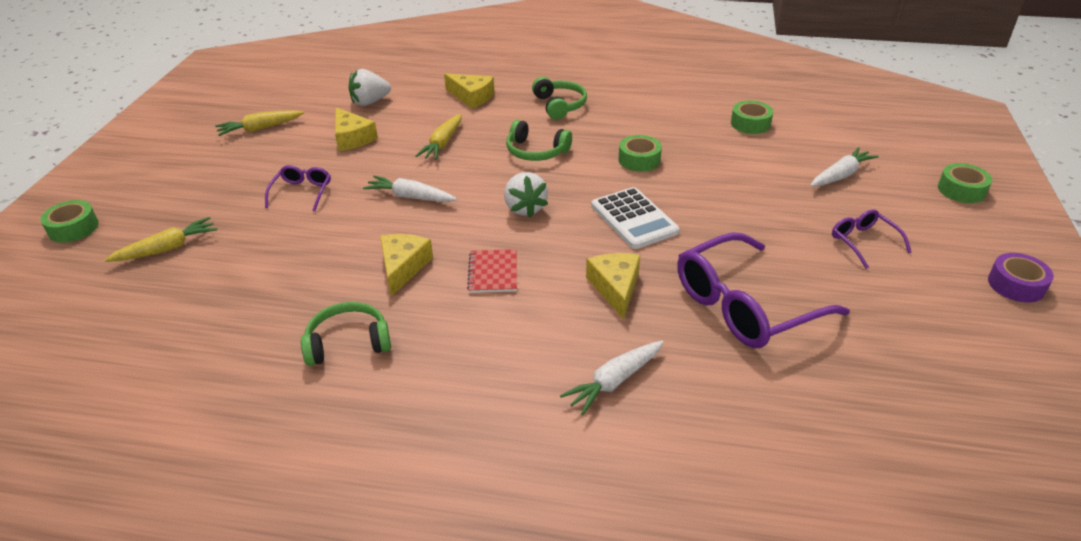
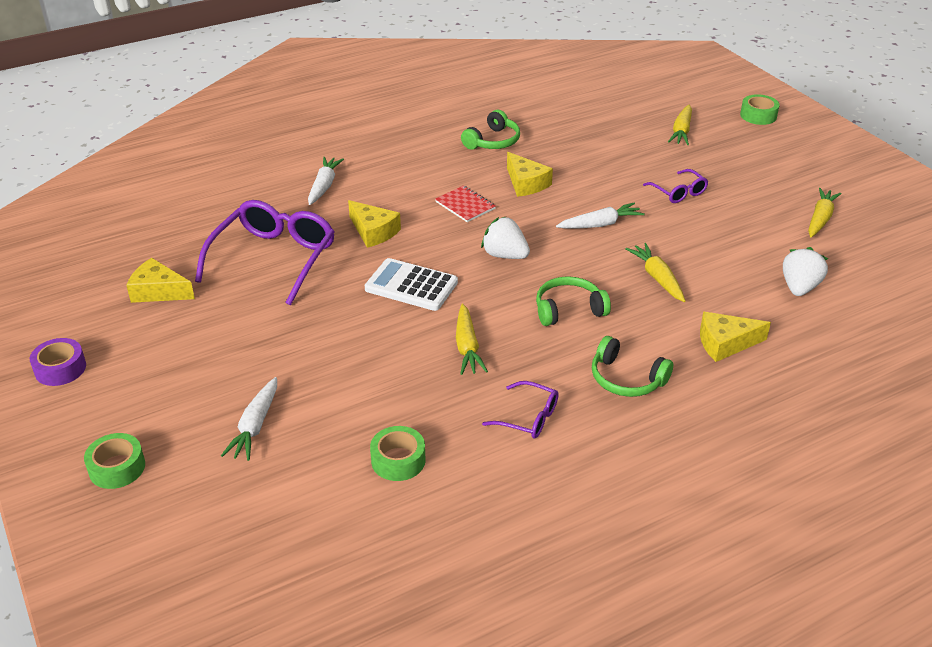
camera: 140 degrees right, 0 degrees up
(352, 138) = (736, 246): yellow cheese -> yellow cheese (158, 291)
(639, 160) = (467, 347): green tape -> yellow carrot
(863, 242) = (204, 352): purple glasses -> purple glasses (528, 418)

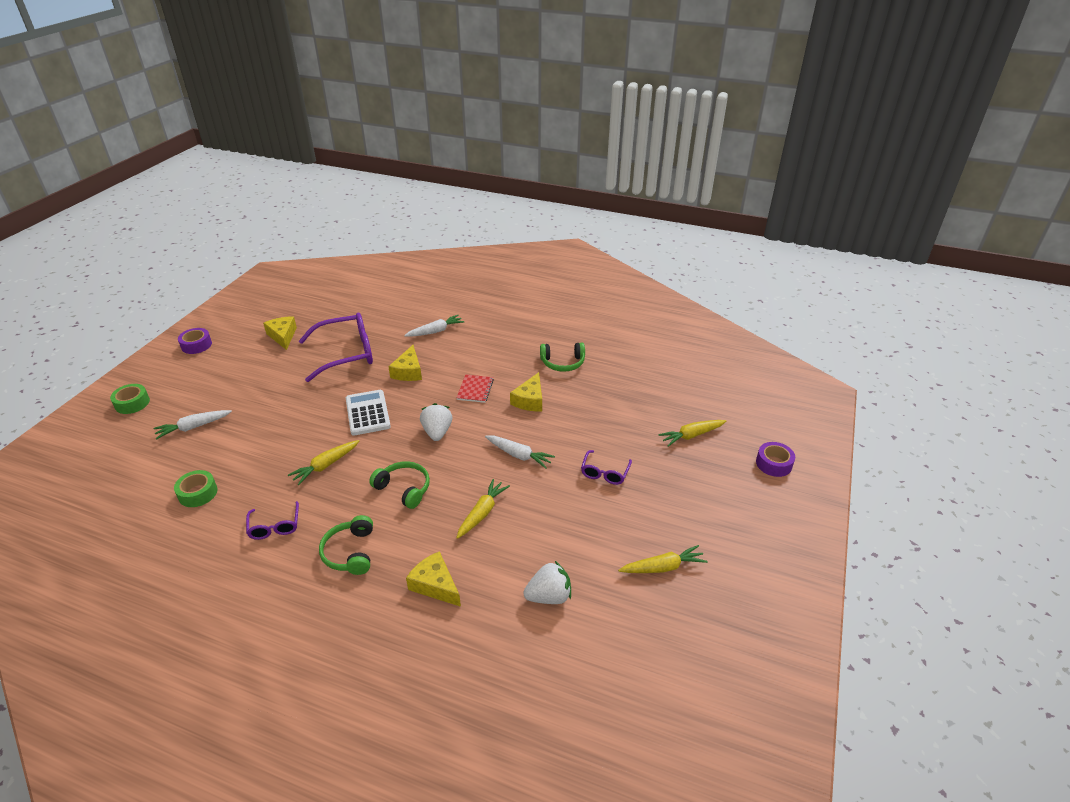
camera: 50 degrees right, 0 degrees up
(758, 115) = (773, 464): green tape -> purple tape

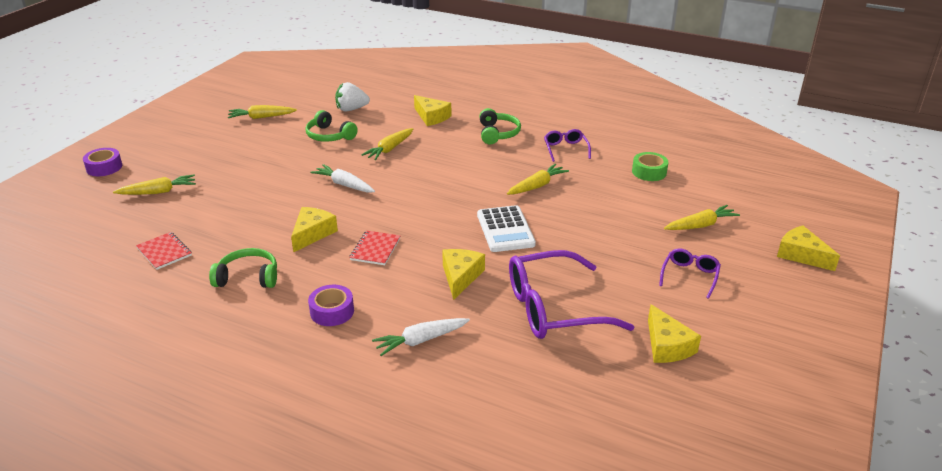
camera: 175 degrees left, 5 degrees down
(132, 403) = (801, 255): green tape -> yellow cheese
(193, 427) = (700, 225): white carrot -> yellow carrot
(196, 345) = (795, 336): purple tape -> purple tape (332, 311)
(404, 489) = (458, 166): green headphones -> green headphones (329, 136)
(437, 432) = (425, 207): white strawberry -> none
(605, 473) = (268, 169): purple glasses -> purple glasses (690, 276)
(638, 378) = (164, 252): none -> red notebook

